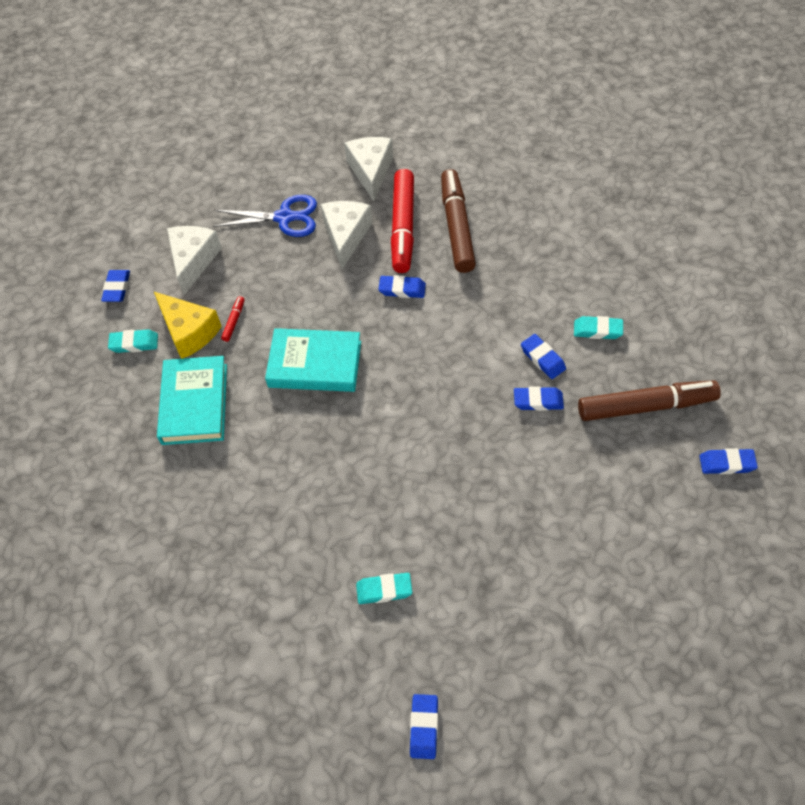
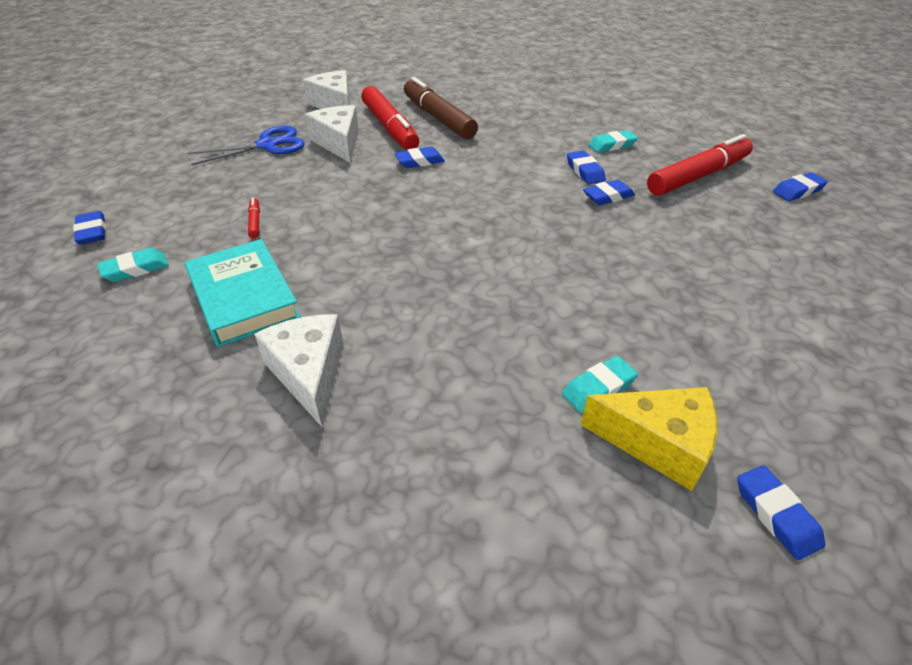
camera: 30 degrees left, 15 degrees down
(189, 332) = (204, 242): yellow cheese -> yellow cheese (658, 443)
(193, 261) = (181, 192): white cheese -> white cheese (309, 374)
(315, 364) = (369, 229): turquoise book -> none
(542, 359) = (585, 171): blue eraser -> blue eraser turned 45 degrees clockwise
(646, 406) = (698, 176): brown marker -> red marker

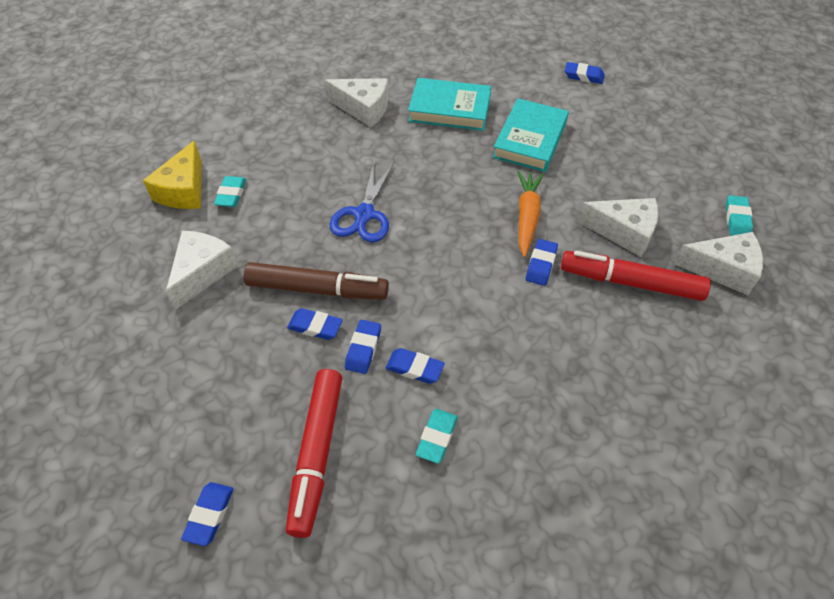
camera: 130 degrees right, 10 degrees up
(135, 269) = (521, 82): turquoise eraser -> turquoise eraser (737, 219)
(255, 222) = (530, 140): red marker -> turquoise book
(267, 145) = (656, 188): blue scissors -> blue scissors (364, 215)
(373, 185) = (527, 217): none -> orange carrot
(438, 118) = (625, 333): brown marker -> brown marker (317, 289)
(658, 443) = (184, 190): yellow cheese -> yellow cheese turned 45 degrees counterclockwise
(703, 326) = (202, 272): none -> white cheese
(776, 514) = (115, 198): blue eraser -> blue eraser (315, 326)

